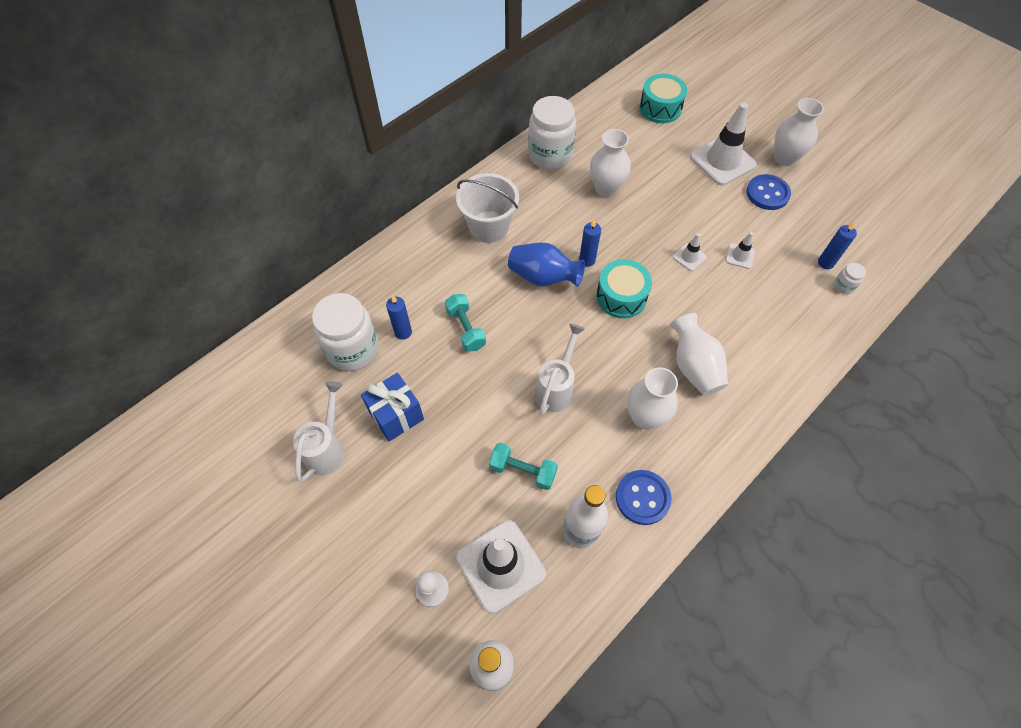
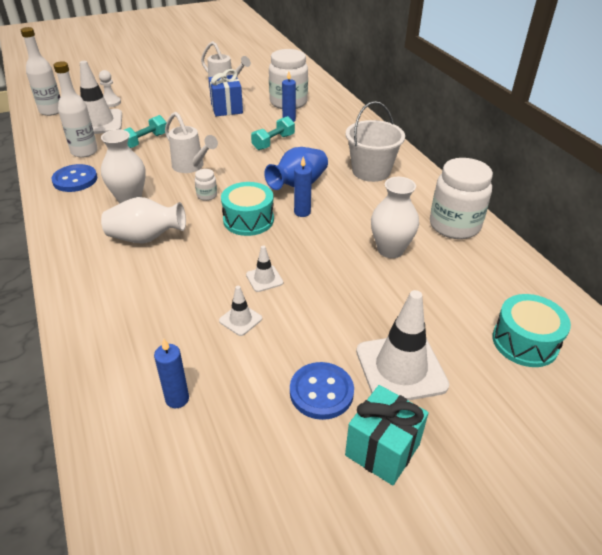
camera: 110 degrees right, 20 degrees down
(466, 329) = (273, 142): turquoise dumbbell -> turquoise dumbbell turned 45 degrees counterclockwise
(784, 158) = (382, 450): white vase -> turquoise gift
(843, 286) = (133, 399): white jar -> white jar (207, 195)

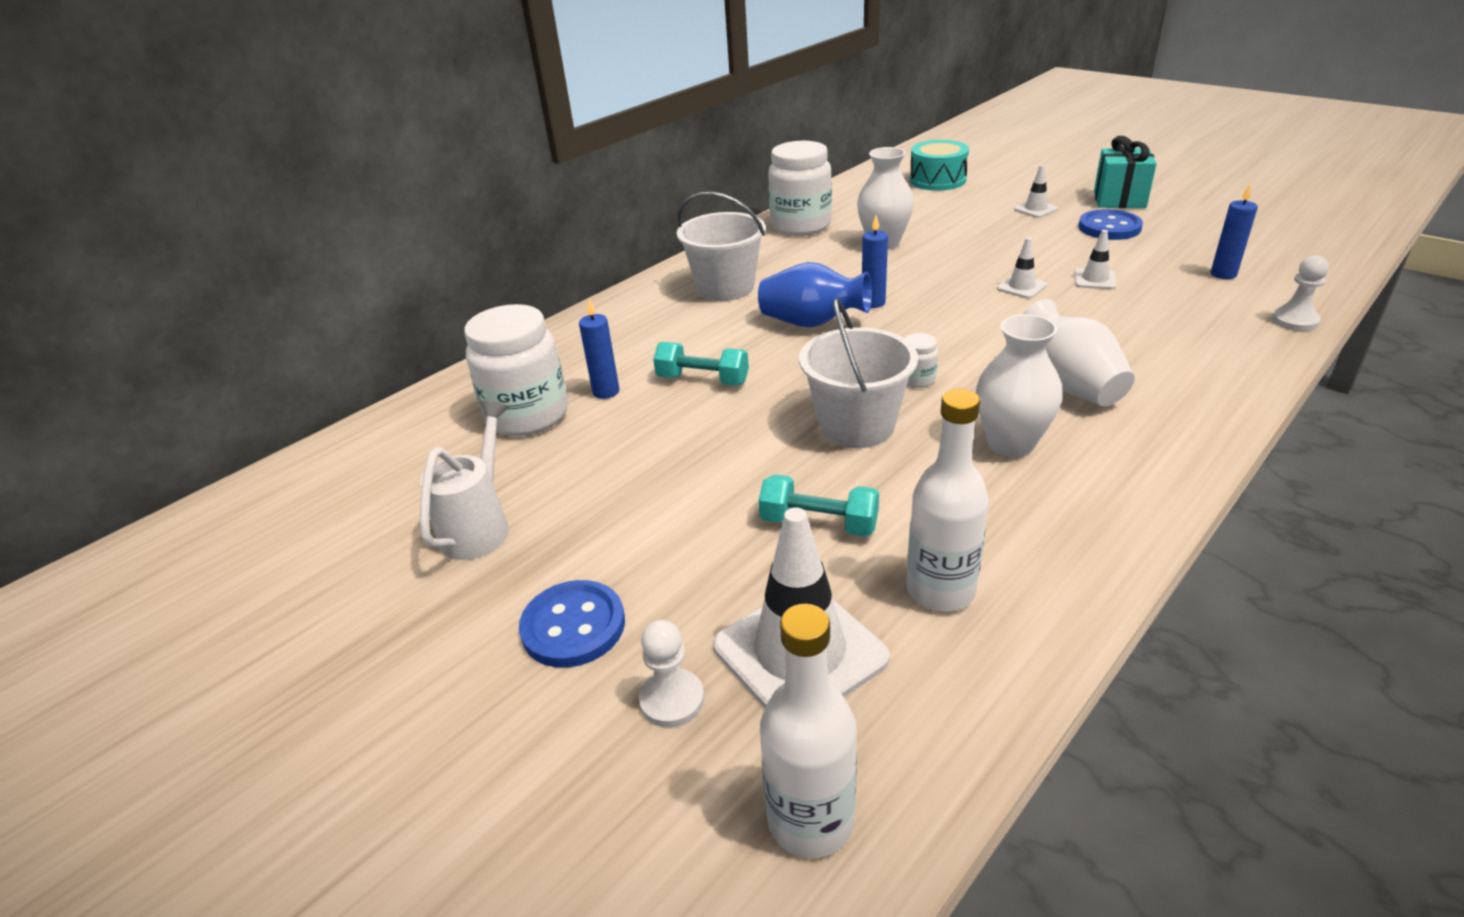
camera: 110 degrees left, 5 degrees down
(75, 180) = (1039, 538): blue button -> blue button (573, 626)
(85, 380) = (1294, 321): none -> white pawn
(191, 167) = (856, 426): white watering can -> white bucket
(226, 109) = (597, 479): blue gift -> none
(248, 220) = (933, 330): turquoise drum -> none
(401, 368) = (1035, 209): white traffic cone -> white traffic cone, size x0.47

